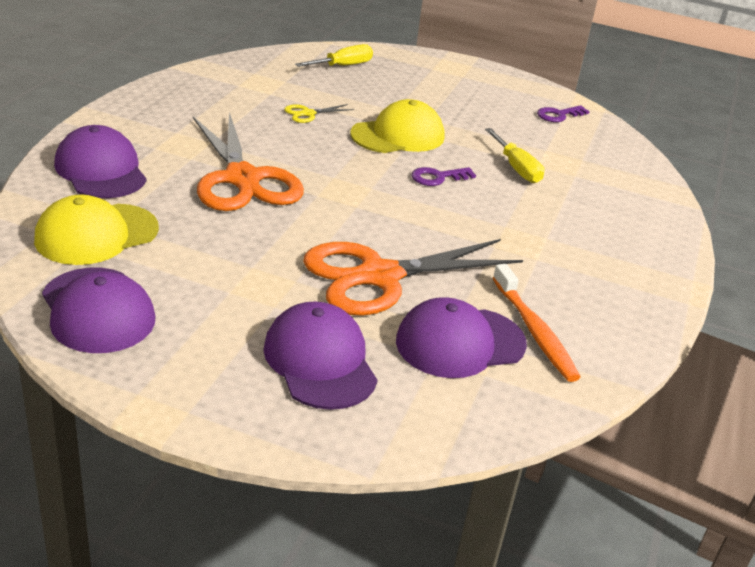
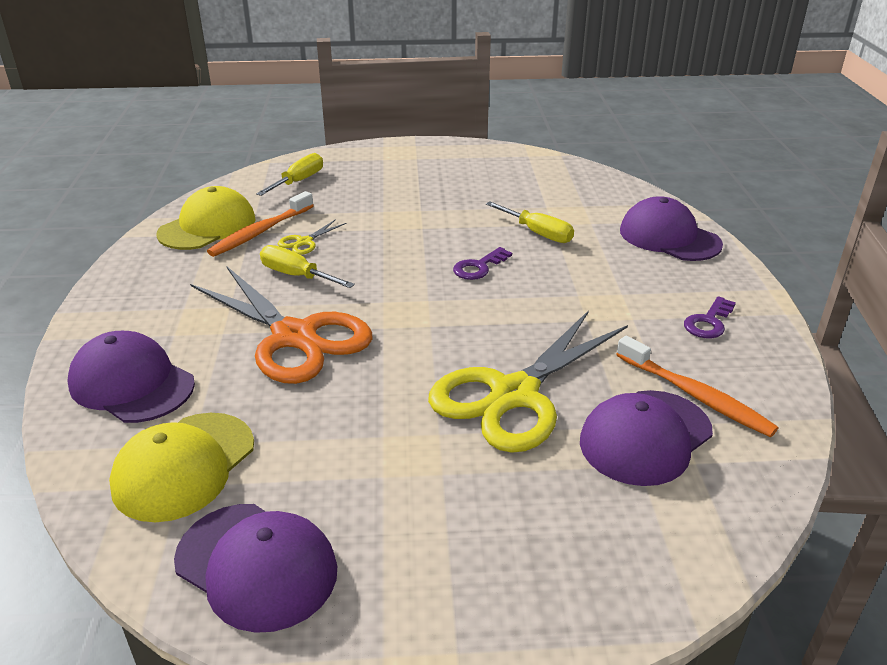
camera: 20 degrees left, 0 degrees up
(279, 95) = (260, 232): none -> orange toothbrush
(280, 136) = (296, 275): none -> yellow screwdriver
(320, 361) = (538, 519): purple cap -> purple cap (669, 237)
(379, 276) = (514, 395): orange scissors -> yellow scissors
(398, 135) = (407, 236): yellow cap -> yellow cap (207, 226)
(558, 115) = (528, 170): purple key -> purple key (708, 322)

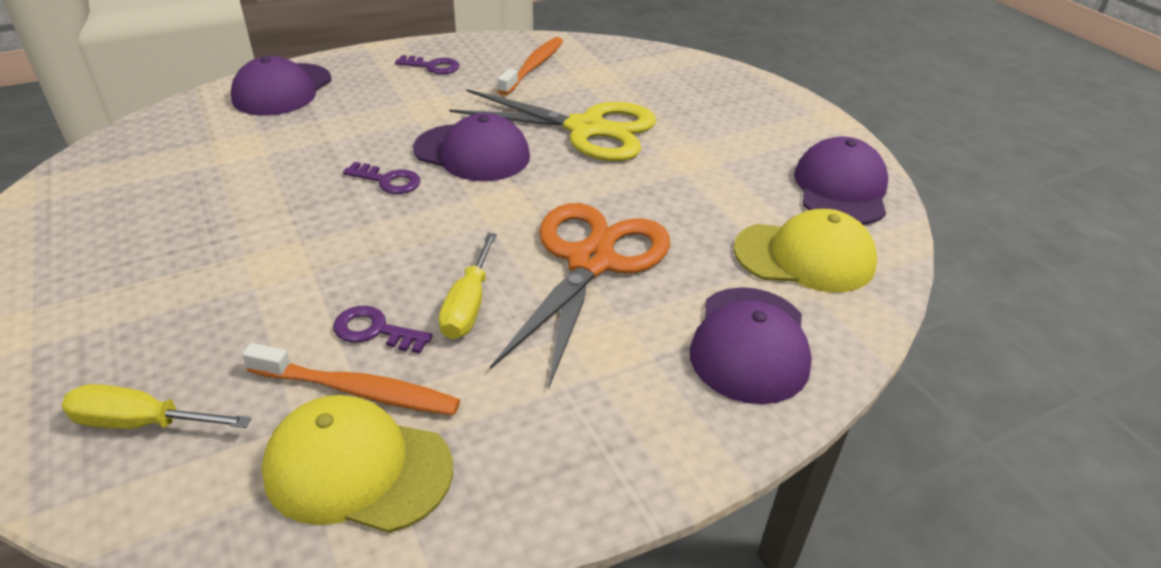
camera: 115 degrees left, 5 degrees up
(304, 242) = (375, 331): yellow scissors -> purple key
(538, 233) = (293, 159): yellow screwdriver -> none
(645, 437) = (593, 79): purple cap -> purple cap (472, 153)

